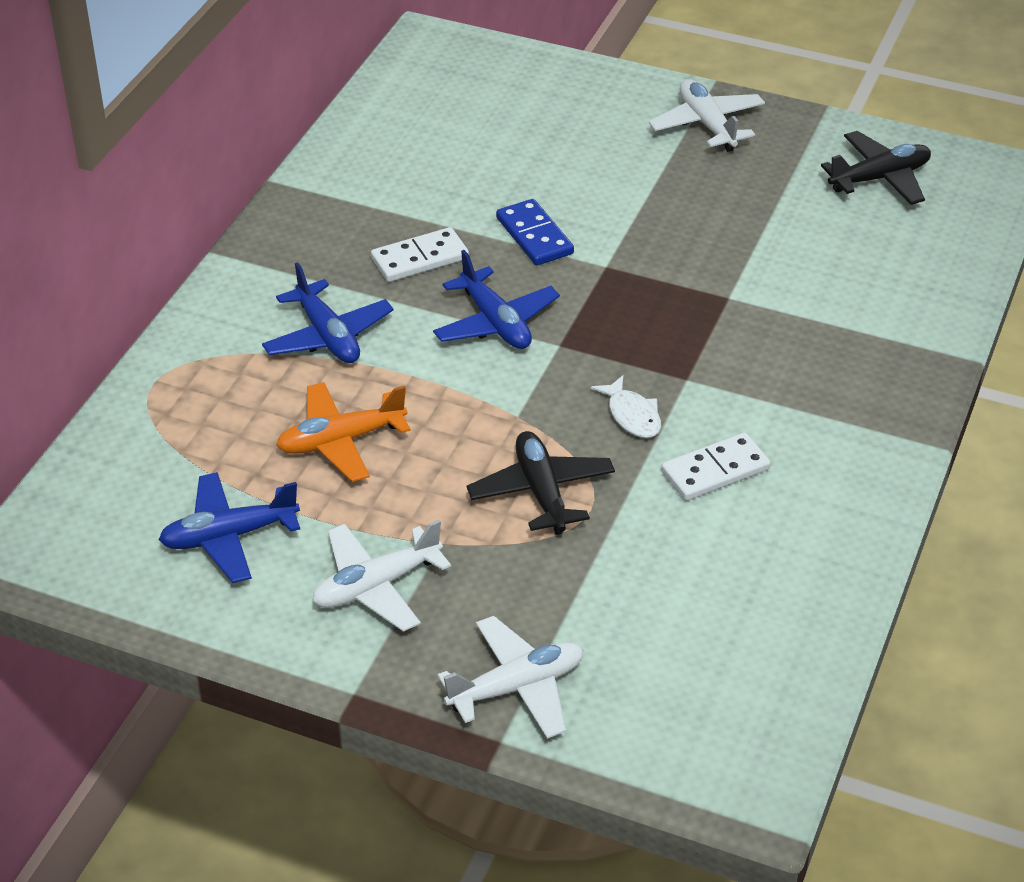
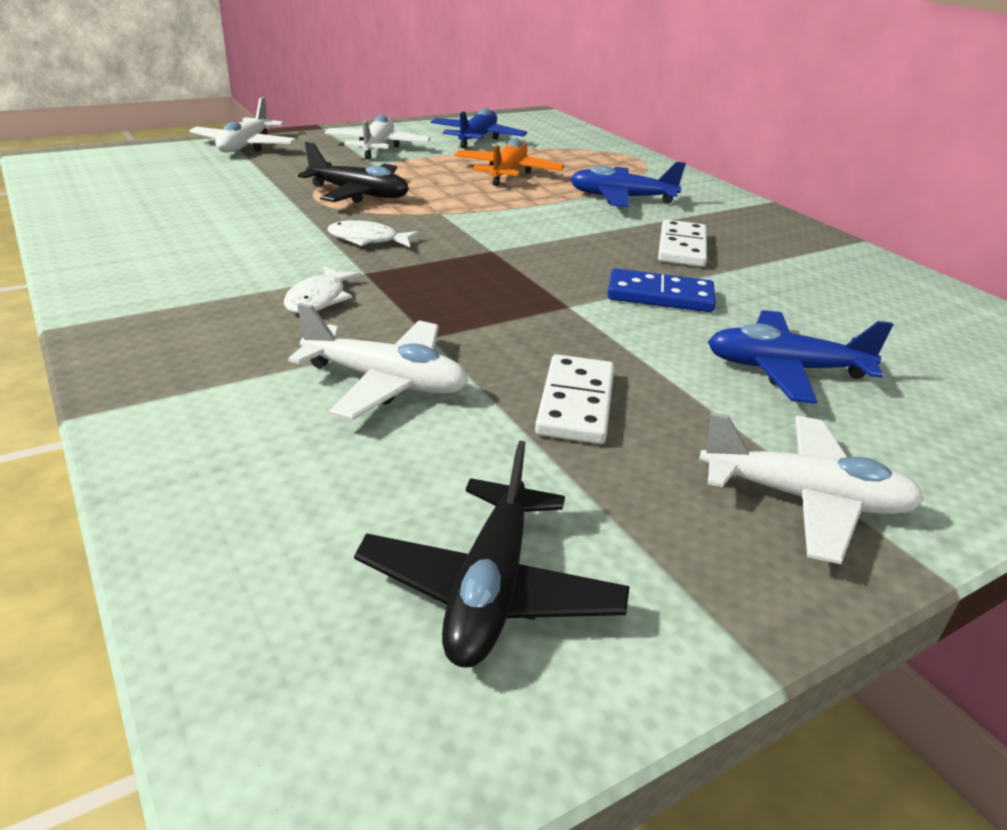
camera: 125 degrees right, 10 degrees down
(495, 323) = (556, 241): blue plane -> blue plane (784, 369)
(715, 471) = (257, 239): white domino -> white domino (575, 403)
(752, 370) = (319, 299): none -> white fish
(797, 283) = (386, 382): none -> white plane

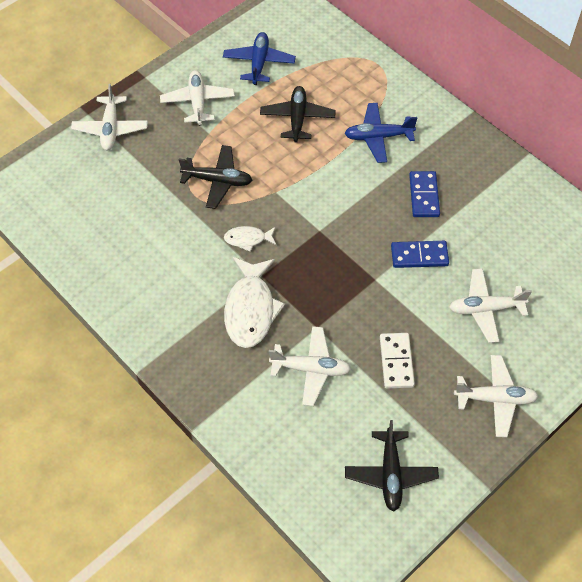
camera: 10 degrees left, 25 degrees up
(319, 299) = (250, 309): white fish -> white fish, size x1.92
(507, 173) = (297, 118): orange plane -> black plane
(682, 247) = (424, 196): white domino -> blue domino
(784, 369) = (485, 309): blue plane -> white plane

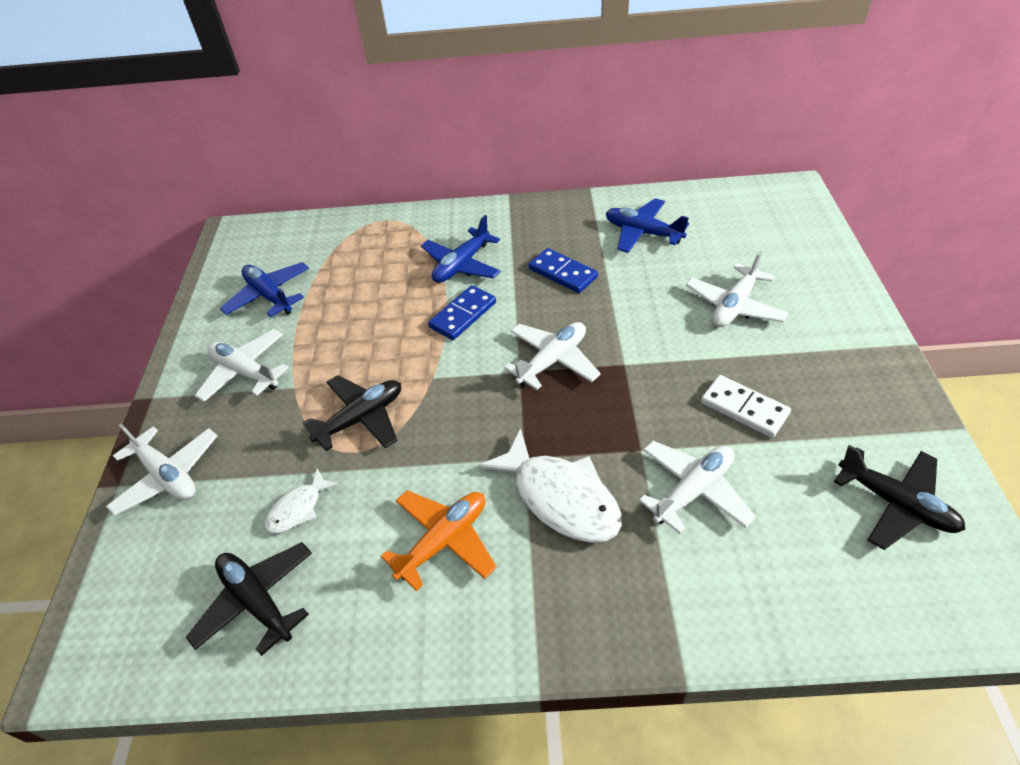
camera: 45 degrees left, 10 degrees down
(180, 276) = (444, 541): none -> orange plane
(248, 239) = (465, 439): white fish -> white fish (298, 508)
(297, 118) = (369, 307): black plane -> black plane (257, 601)
(419, 256) = (628, 315): blue domino -> blue domino (463, 315)
(495, 399) = (850, 359): white plane -> white plane (553, 360)
(509, 214) = (642, 233): none -> blue plane

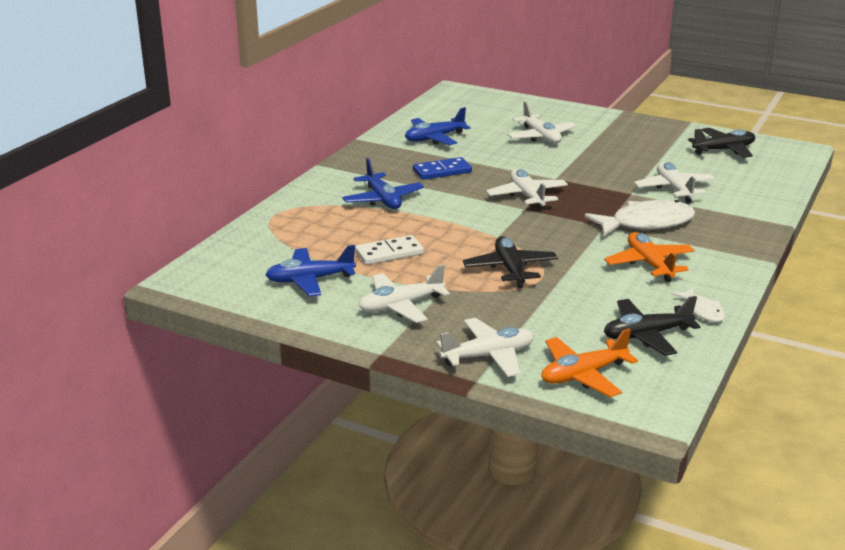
camera: 65 degrees left, 20 degrees down
(149, 570) = (583, 375): none -> orange plane
(298, 508) = (576, 307): white fish -> white fish (702, 311)
(463, 315) = (442, 212): blue domino -> none
(744, 408) = (627, 160): white domino -> white domino (389, 253)

